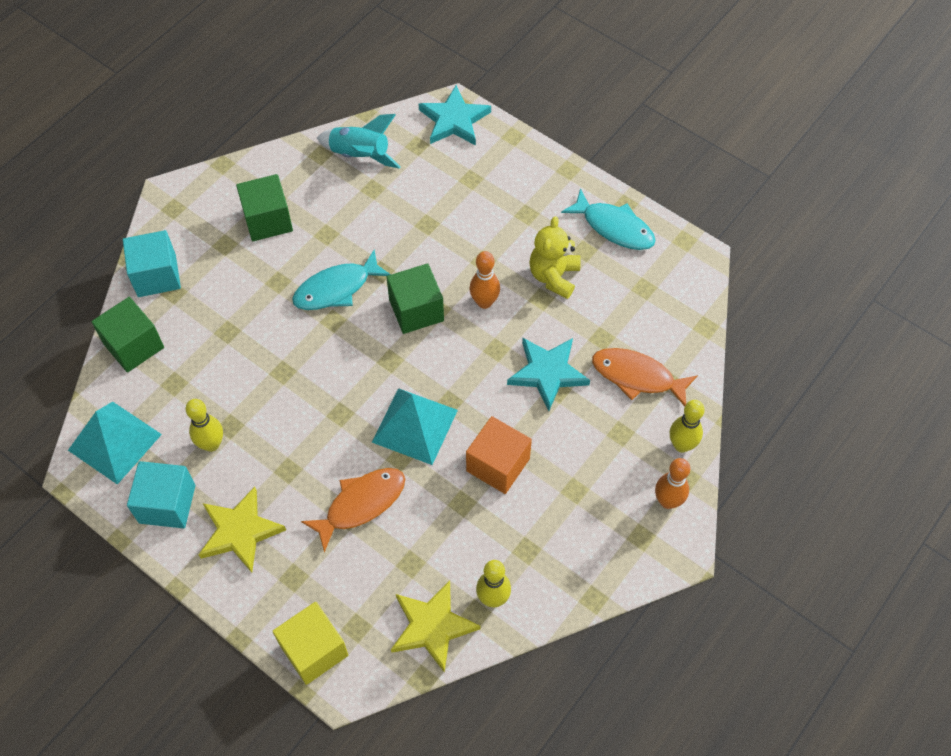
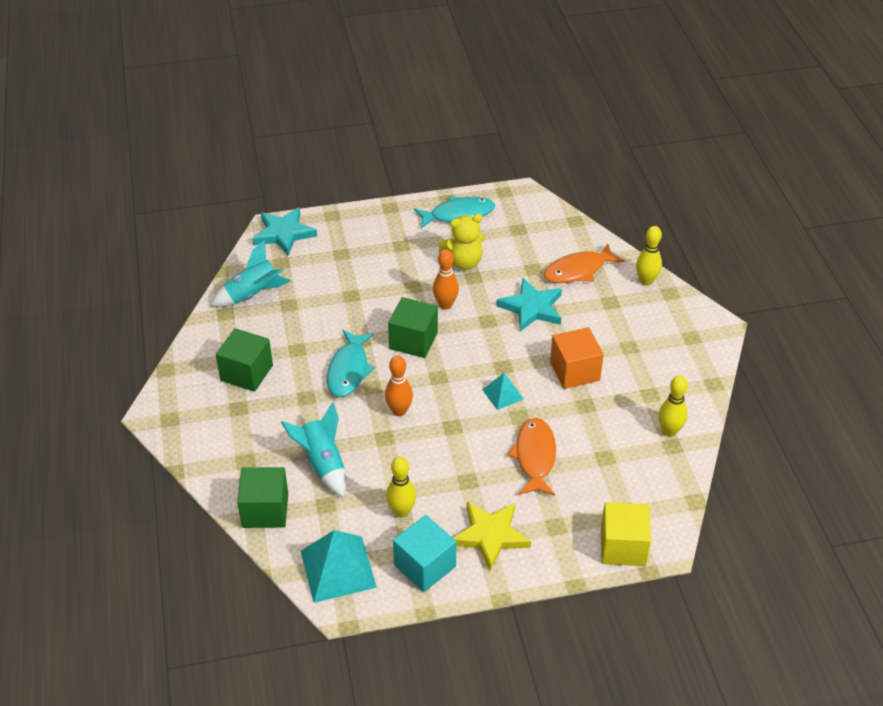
camera: 50 degrees left, 15 degrees down
(157, 275) = (218, 462): turquoise cube -> none
(216, 348) = (323, 463): none -> turquoise rocket
(415, 425) = (503, 394): turquoise pyramid -> turquoise pyramid, size x0.55
(432, 626) = (662, 473): yellow star -> none
(554, 276) = (463, 262): yellow teddy bear -> yellow teddy bear turned 75 degrees counterclockwise
(667, 501) = (678, 310): orange bowling pin -> orange bowling pin (399, 411)

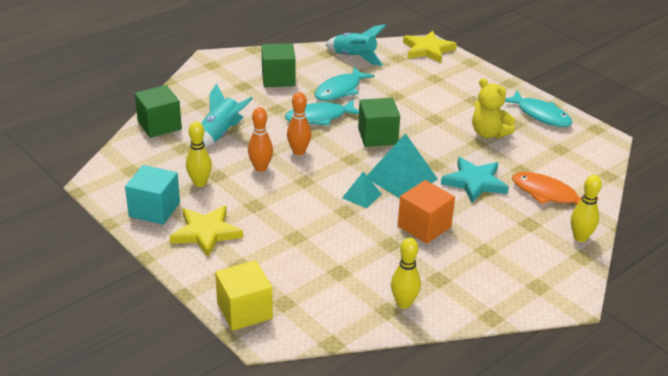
camera: 60 degrees right, 10 degrees down
(284, 233) = (428, 50): turquoise star -> yellow star
(309, 333) = (340, 90): none -> turquoise fish
(338, 569) = (127, 171): turquoise pyramid -> turquoise pyramid (401, 178)
(445, 305) = (431, 139): orange bowling pin -> orange bowling pin (260, 168)
(535, 457) = (307, 232): orange fish -> none

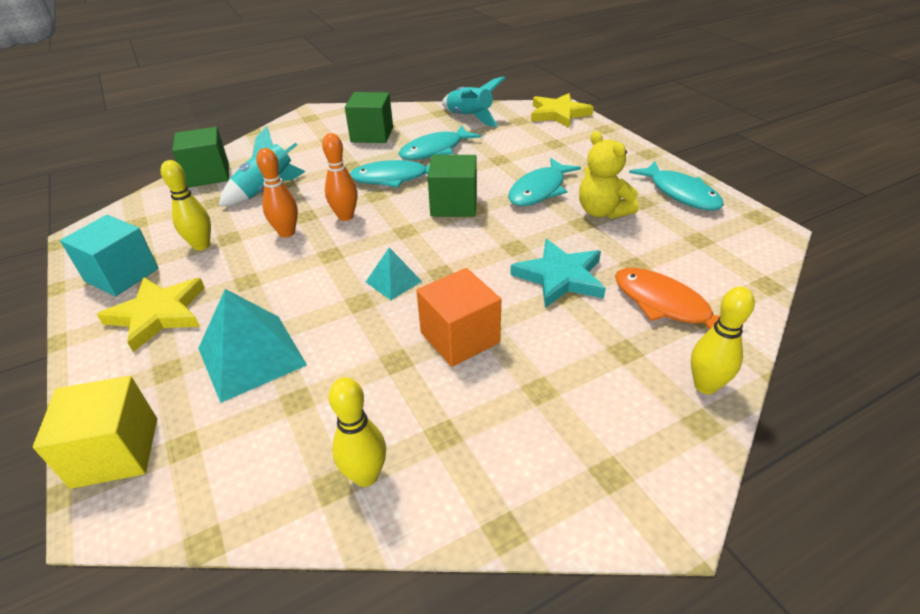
camera: 15 degrees right, 5 degrees up
(401, 178) = (459, 261): turquoise pyramid -> turquoise pyramid (251, 356)
(437, 120) = (539, 190): none -> turquoise fish

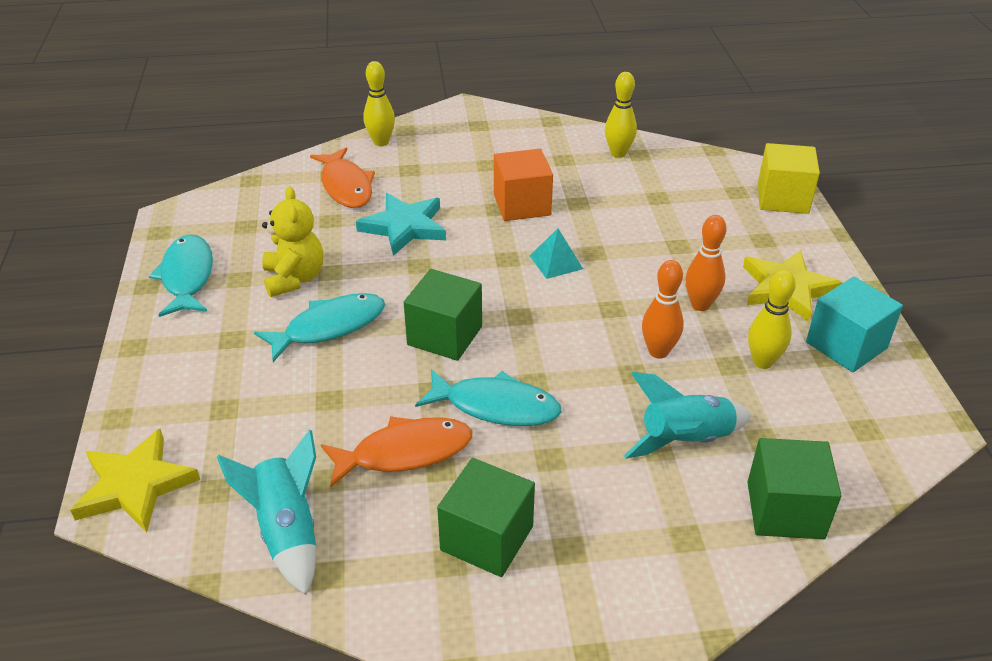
camera: 160 degrees left, 0 degrees up
(251, 356) = (693, 232): turquoise pyramid -> none
(345, 216) = (582, 356): orange bowling pin -> orange bowling pin (700, 305)
(435, 150) = (405, 452): turquoise fish -> orange fish

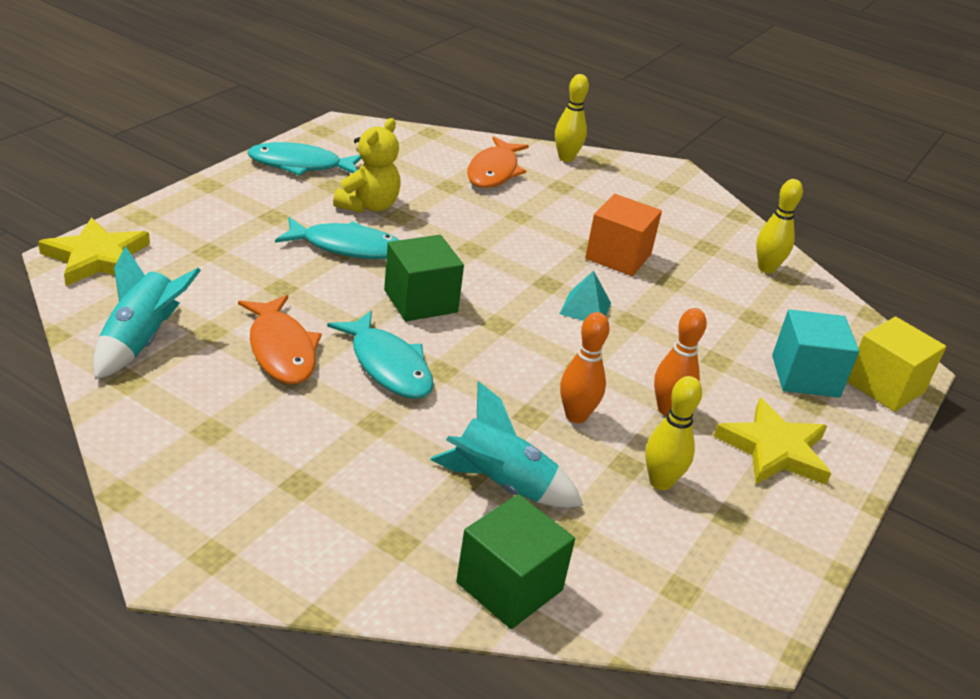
camera: 35 degrees right, 5 degrees down
(187, 277) = (300, 165): turquoise fish -> turquoise fish turned 120 degrees counterclockwise
(404, 227) = (498, 219): turquoise star -> none
(405, 452) = (281, 350): orange fish -> orange fish turned 45 degrees clockwise
(487, 538) = (255, 435): green cube -> none
(846, 345) = (765, 523): turquoise cube -> turquoise cube (805, 376)

